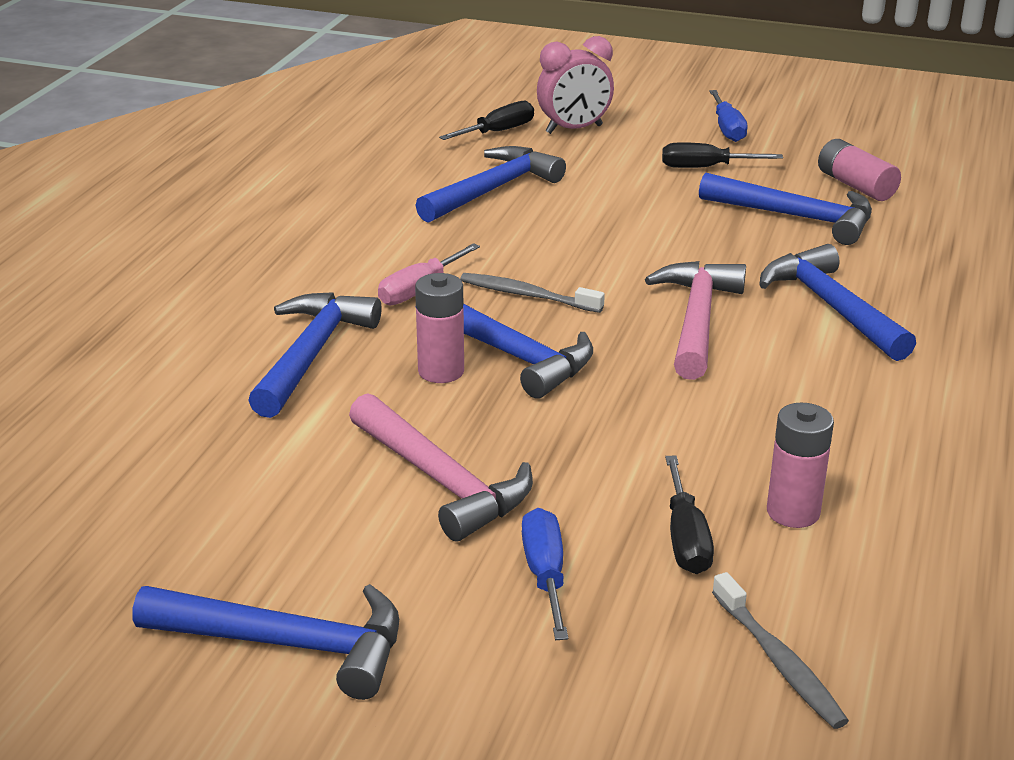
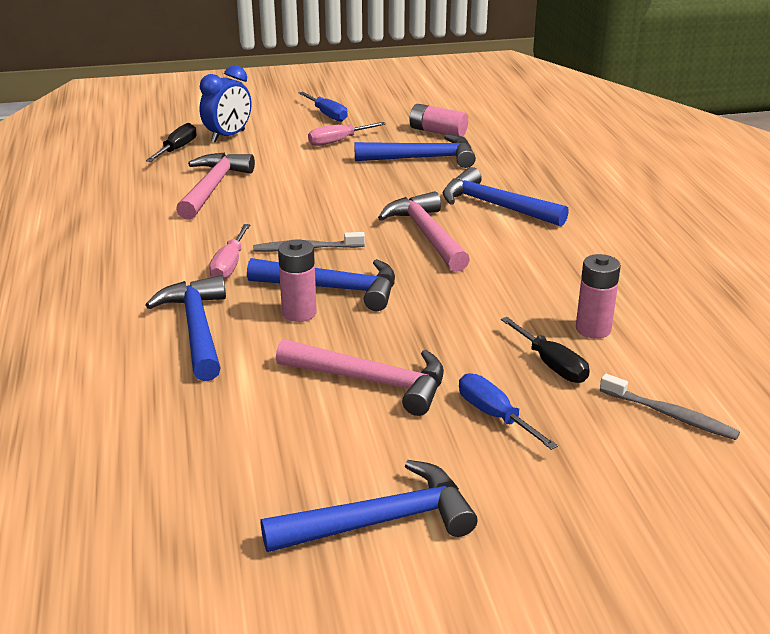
camera: 30 degrees left, 0 degrees up
(493, 190) = (213, 187): blue hammer -> pink hammer
(574, 129) = (228, 136): pink clock -> blue clock
(705, 167) = (338, 141): black screwdriver -> pink screwdriver

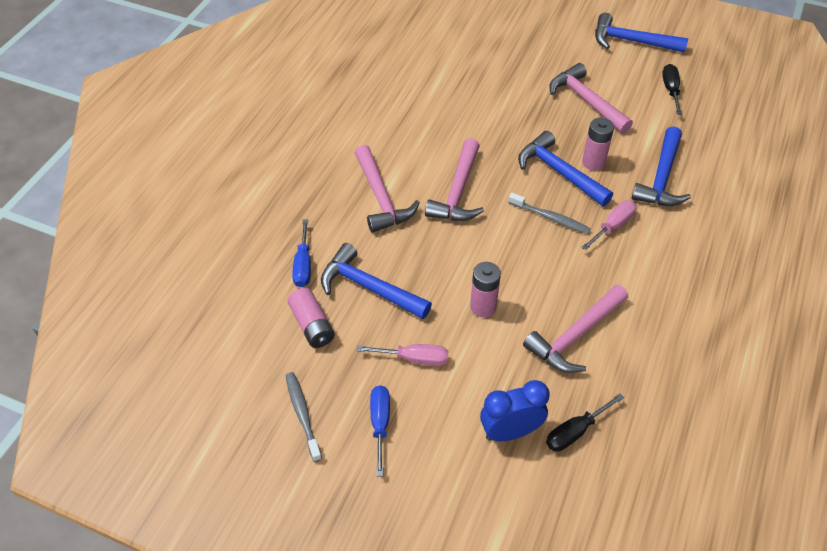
camera: 145 degrees left, 20 degrees up
(494, 415) = (543, 60): blue screwdriver -> blue screwdriver (303, 265)
(495, 206) = (381, 198): blue hammer -> pink hammer
(551, 364) = (489, 71): black screwdriver -> black screwdriver (670, 90)
(593, 329) = (444, 79): pink battery -> pink battery (483, 307)
(670, 415) = (467, 28): grey toothbrush -> grey toothbrush (302, 415)

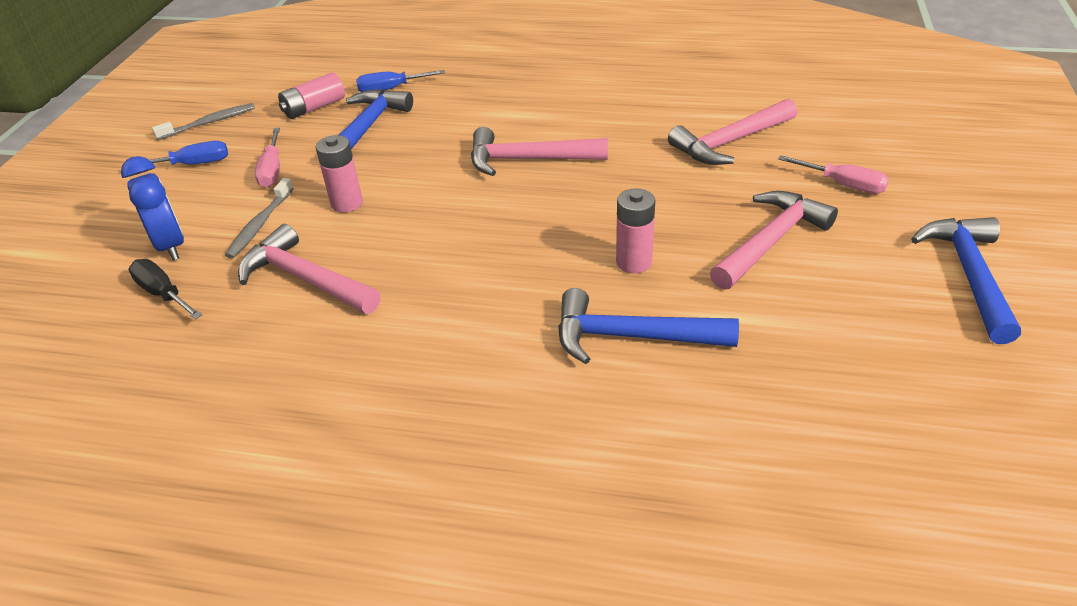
camera: 80 degrees right, 10 degrees down
(381, 198) = (499, 113): pink hammer -> pink hammer (730, 142)
(550, 218) = (506, 235): grey toothbrush -> grey toothbrush (260, 224)
(559, 172) = (598, 233): blue hammer -> none
(613, 226) = (507, 293): pink screwdriver -> pink screwdriver (843, 184)
(670, 90) = (866, 333): black screwdriver -> none

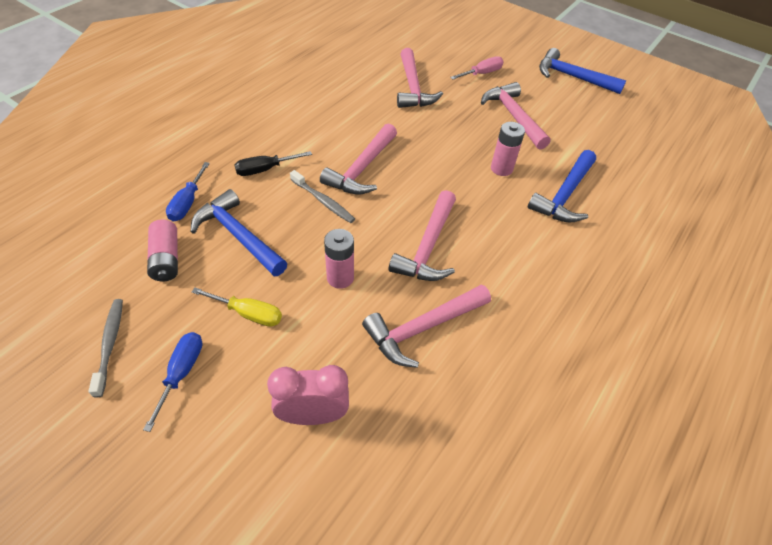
camera: 70 degrees left, 10 degrees up
(163, 294) = (383, 432): black screwdriver -> black screwdriver (265, 169)
(171, 246) = (313, 415): blue clock -> pink clock
(260, 224) = (328, 341): grey toothbrush -> grey toothbrush (323, 201)
(272, 170) = (248, 313): pink screwdriver -> yellow screwdriver
(432, 245) = (428, 247): none -> pink hammer

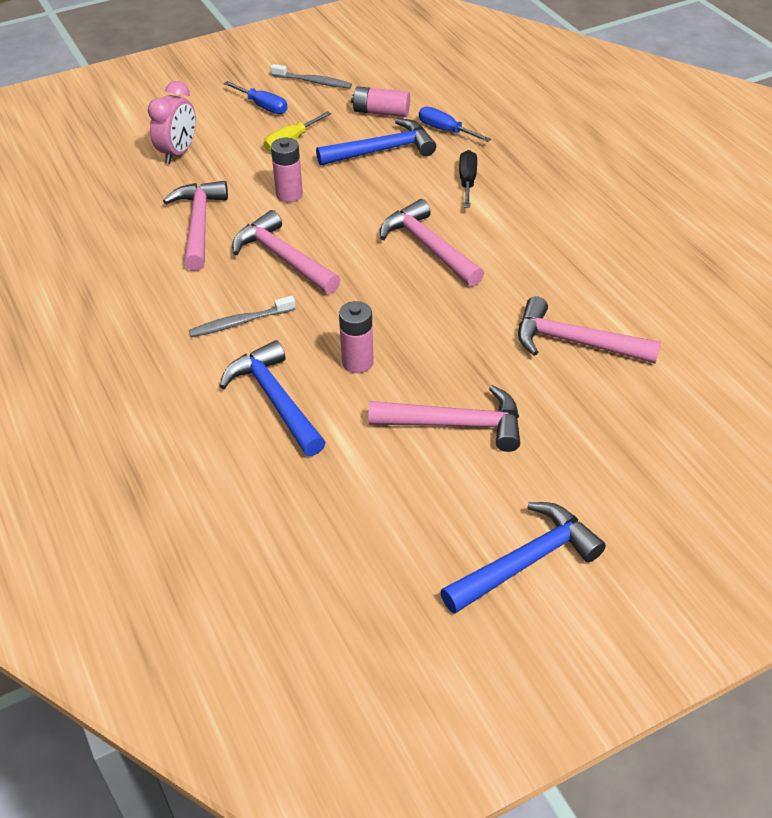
camera: 120 degrees right, 5 degrees down
(323, 201) = (394, 208): grey toothbrush -> grey toothbrush (240, 322)
(481, 74) = (583, 436): pink screwdriver -> none

